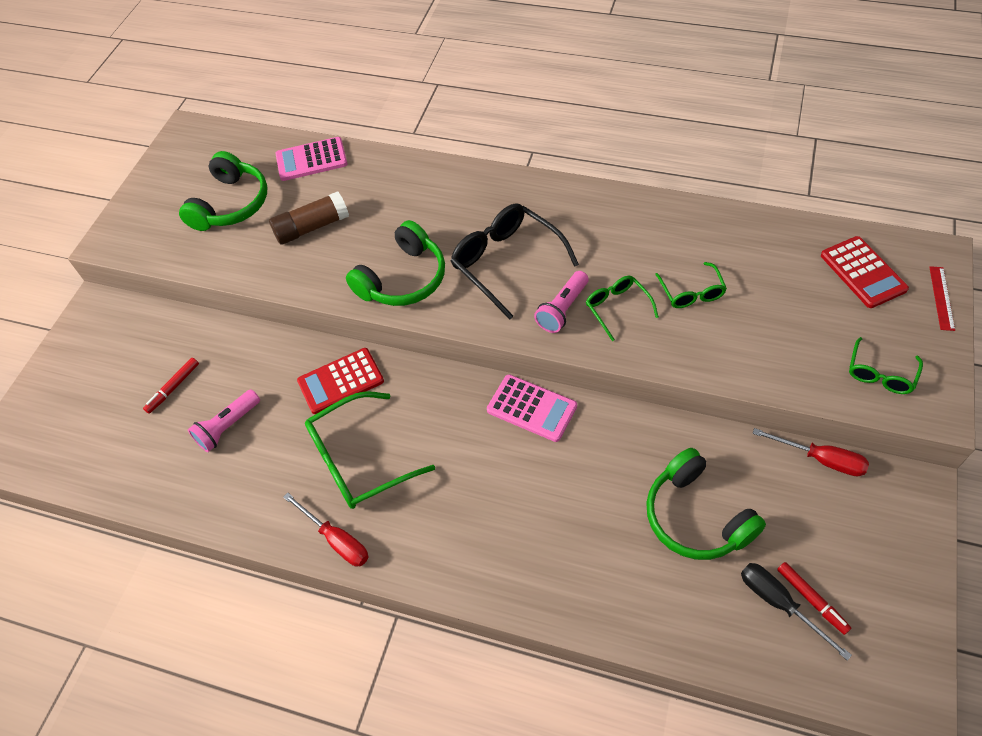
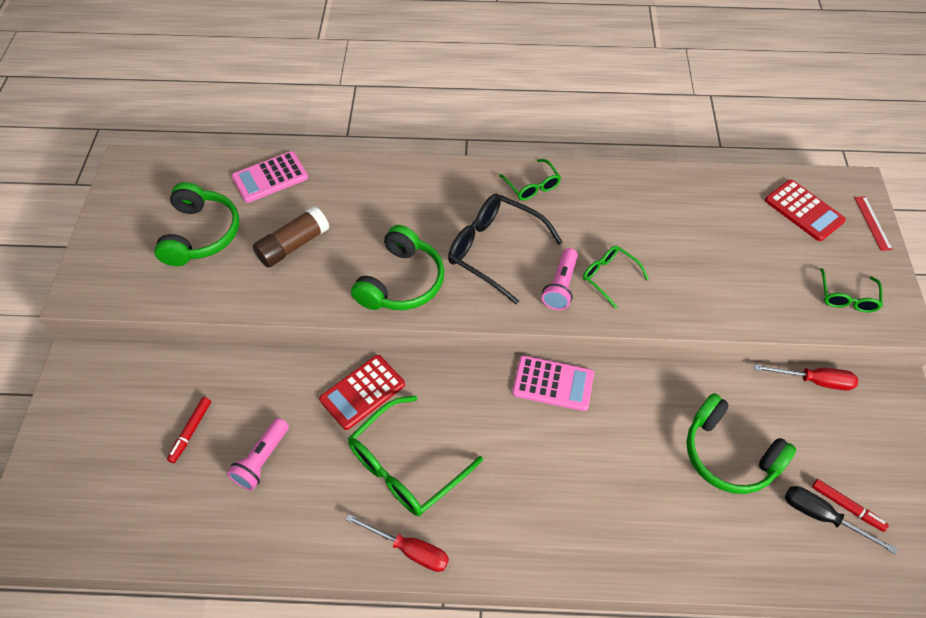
camera: 20 degrees left, 0 degrees up
(691, 293) = (669, 252): green glasses -> green glasses (532, 186)

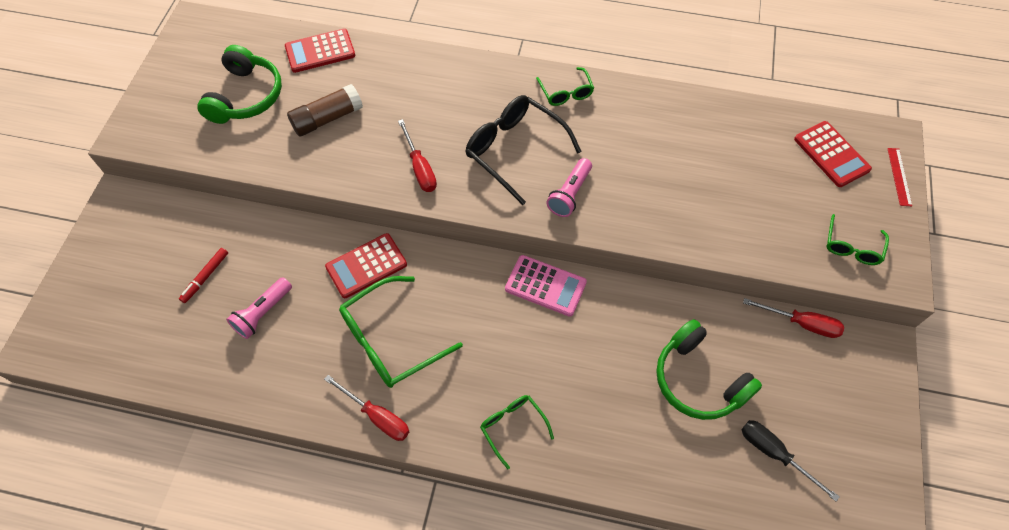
camera: 10 degrees right, 5 degrees up
(270, 177) = (320, 51): pink calculator -> red calculator
(401, 282) = (420, 168): green headphones -> red screwdriver
(609, 276) = (619, 192): green glasses -> green glasses (512, 427)
(847, 507) = (801, 449): red marker -> none

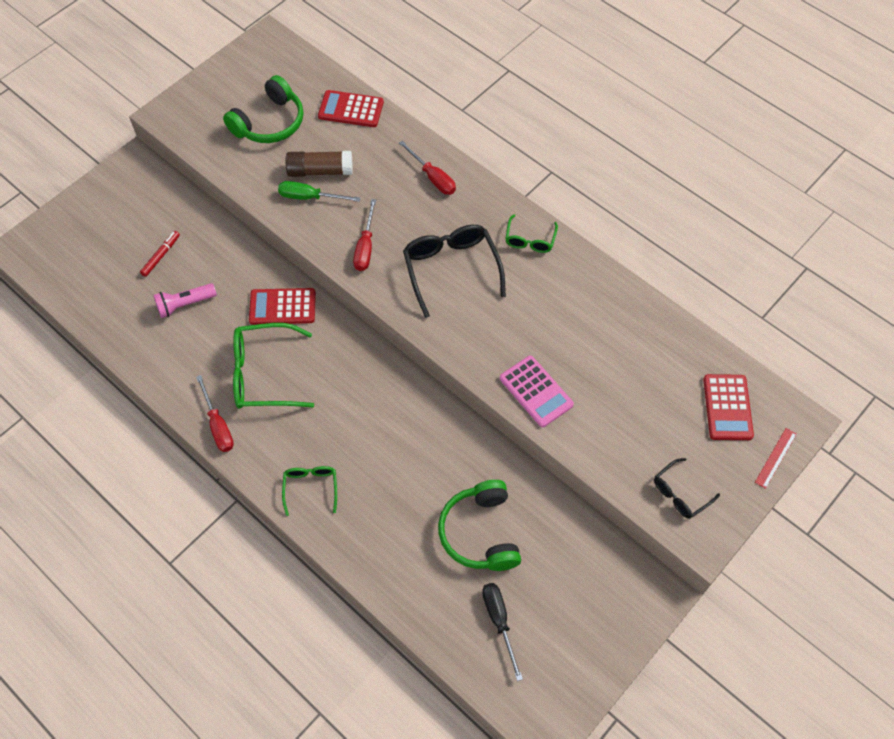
camera: 30 degrees right, 0 degrees up
(205, 277) = (161, 256): red marker -> red marker turned 150 degrees clockwise
(333, 147) = (309, 197): none -> green screwdriver
(545, 286) = (410, 394): pink calculator -> pink calculator (536, 391)
(570, 194) = (471, 328): pink flashlight -> none
(801, 323) = (602, 537): red screwdriver -> red screwdriver (433, 177)
(852, 247) = (680, 494): green glasses -> black glasses

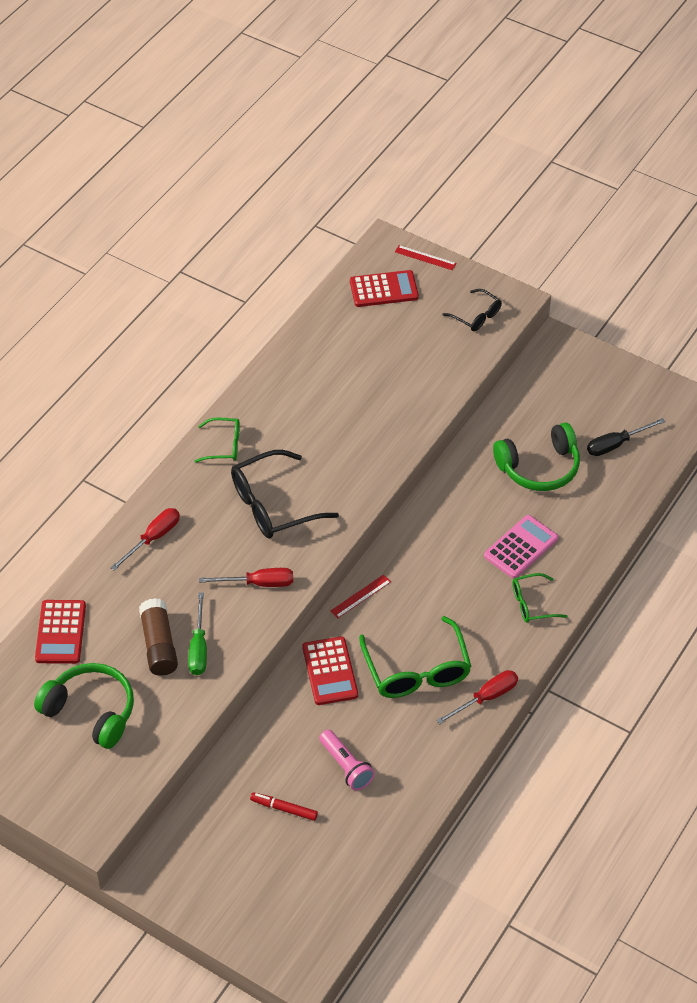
camera: 100 degrees left, 10 degrees down
(356, 343) = (360, 596): none -> red ruler
(536, 391) = (401, 422): pink calculator -> pink calculator (521, 547)

